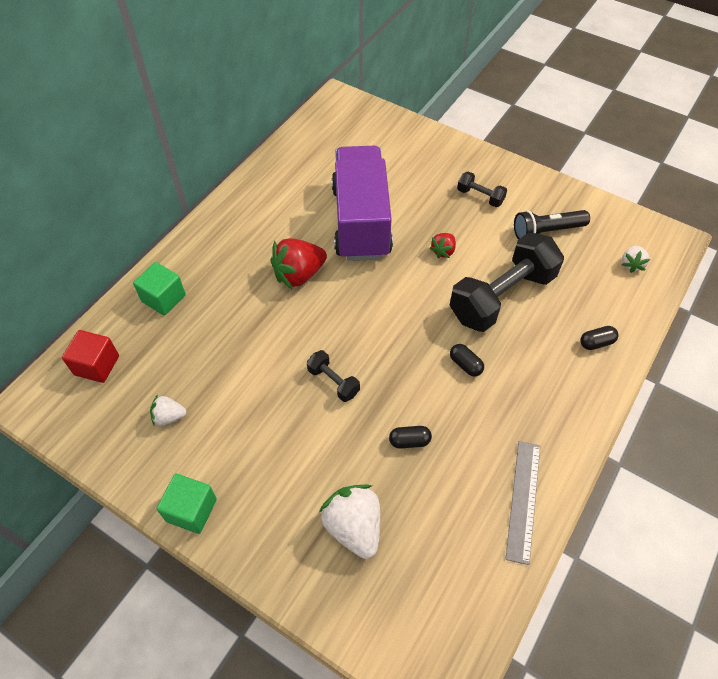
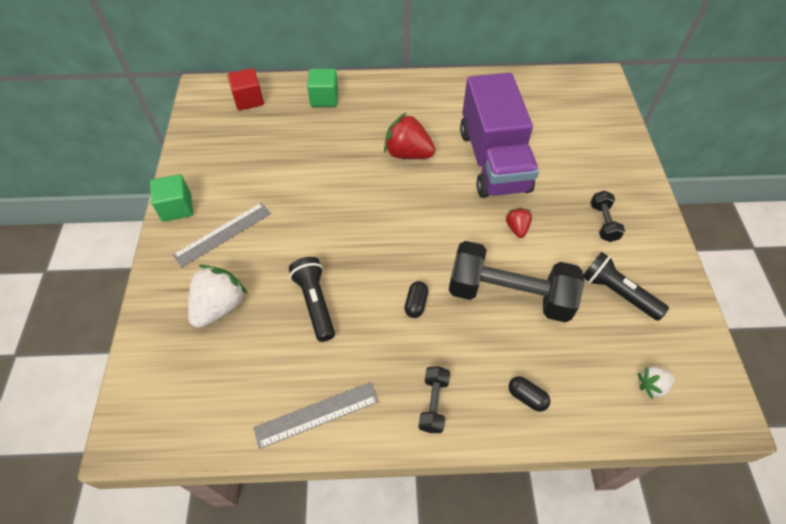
camera: 55 degrees right, 0 degrees up
(169, 417) = (237, 156): white strawberry -> none
(265, 481) = (223, 234): none -> grey ruler
(333, 382) = (331, 226): black dumbbell -> black dumbbell (433, 404)
(361, 221) = (493, 160): purple truck -> purple truck turned 120 degrees clockwise
(409, 441) = (315, 303): black capsule -> black flashlight
(443, 251) = (517, 228): red strawberry -> red strawberry turned 90 degrees clockwise

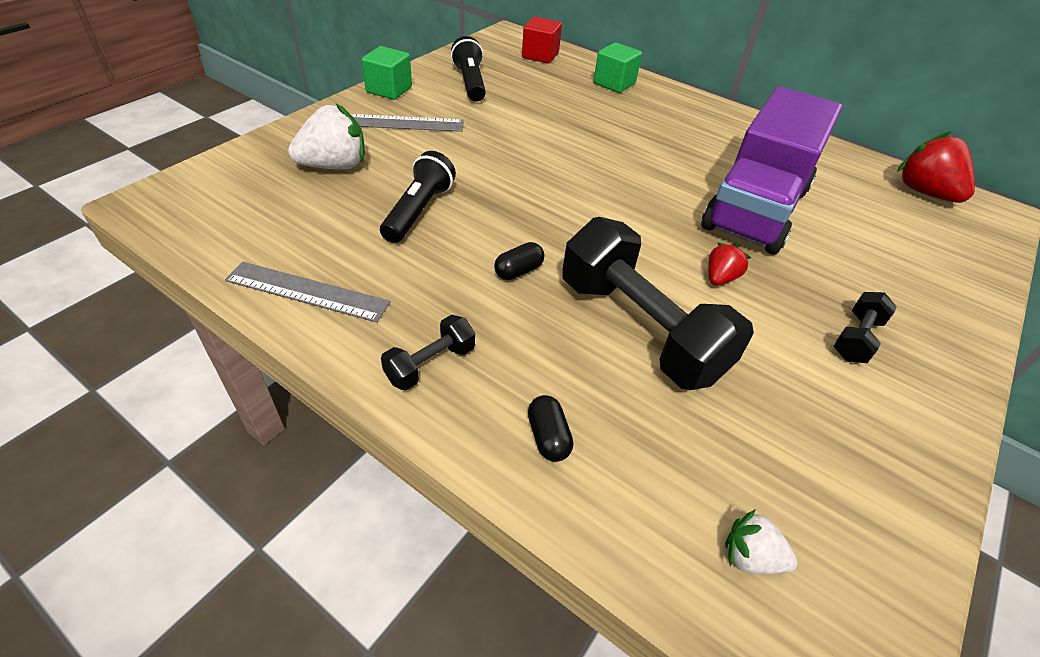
camera: 35 degrees right, 10 degrees down
(407, 153) = (655, 157): red strawberry -> red strawberry (924, 192)
(617, 293) = (802, 419): black flashlight -> black flashlight (470, 83)

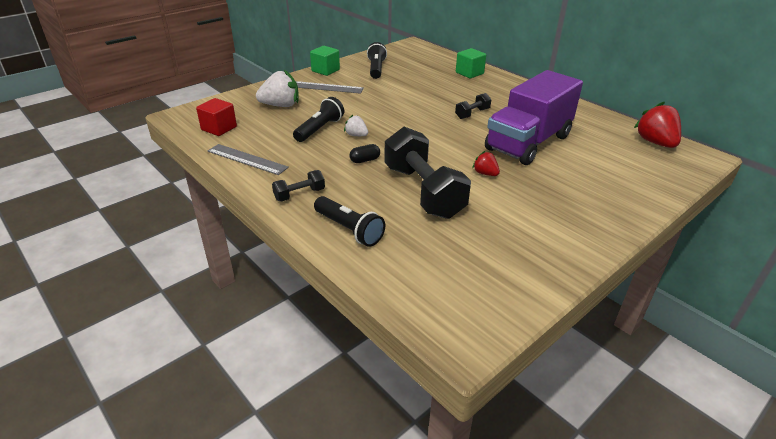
camera: 15 degrees right, 10 degrees down
(540, 55) = (427, 56): red cube -> red cube (219, 128)
(548, 437) = (349, 229): black capsule -> black flashlight
(720, 278) = (485, 173): red strawberry -> red strawberry turned 90 degrees counterclockwise
(750, 557) = (435, 287): white strawberry -> white strawberry (356, 135)
(856, 338) = (556, 209): black dumbbell -> black dumbbell (472, 114)

